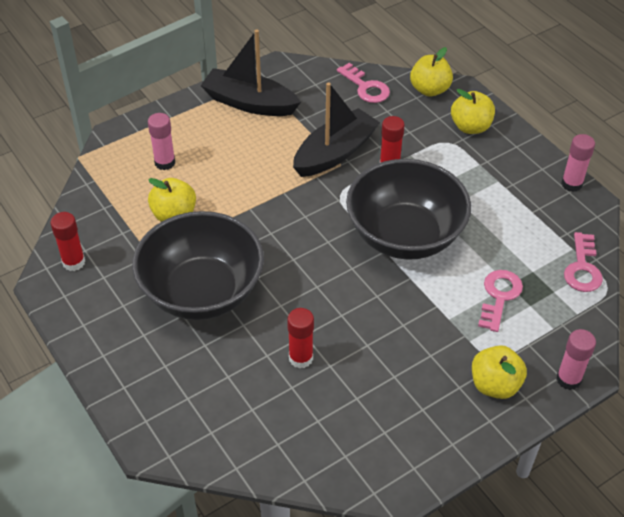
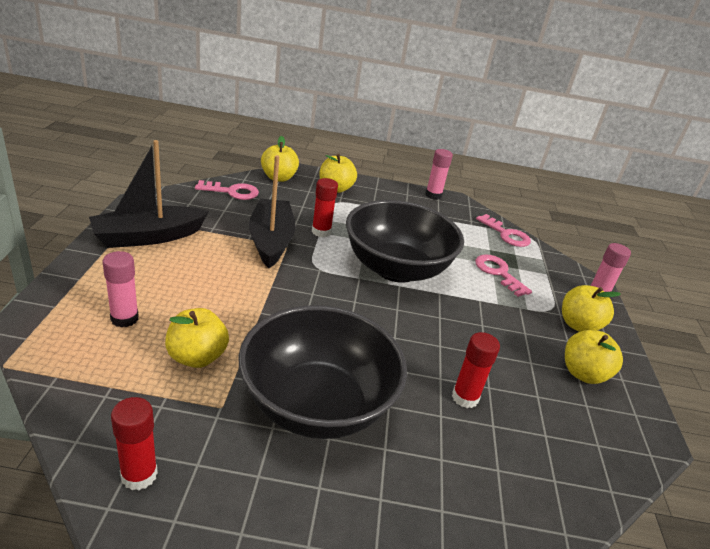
camera: 55 degrees left, 15 degrees down
(424, 415) = (583, 373): none -> yellow apple

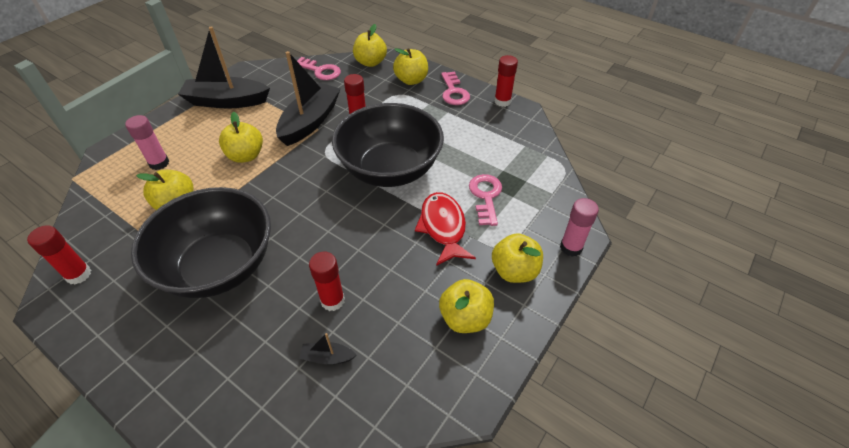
camera: 35 degrees right, 15 degrees up
(231, 287) = (246, 156): none -> yellow apple
(433, 195) = (502, 101): pink glue stick -> red glue stick
(491, 306) = (443, 227): none -> red fish
(506, 234) = (539, 158): pink key -> pink key (454, 92)
(513, 449) = (327, 357): none -> black boat

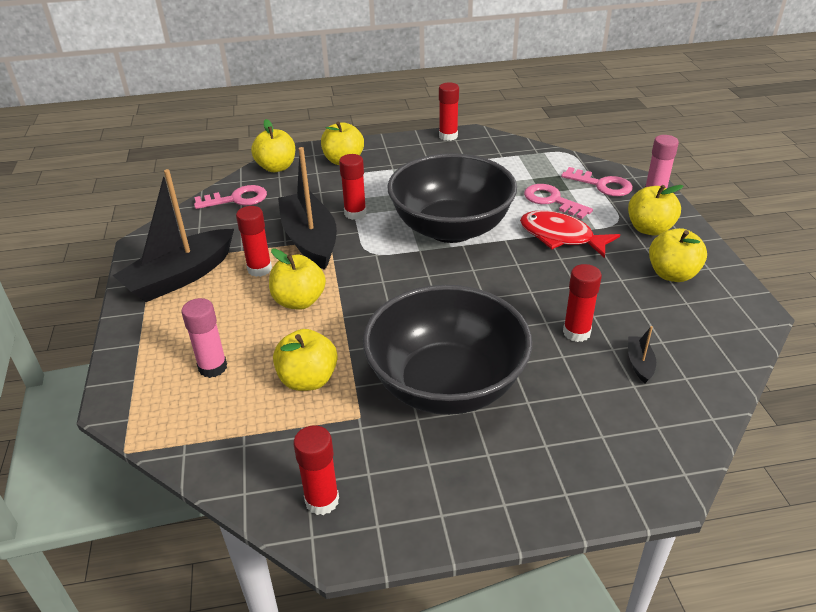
camera: 45 degrees left, 10 degrees down
(262, 122) = (259, 269): none -> red glue stick
(327, 357) = (639, 364): black boat -> black boat turned 135 degrees clockwise
(454, 92) = (397, 150): pink key -> pink key (602, 185)

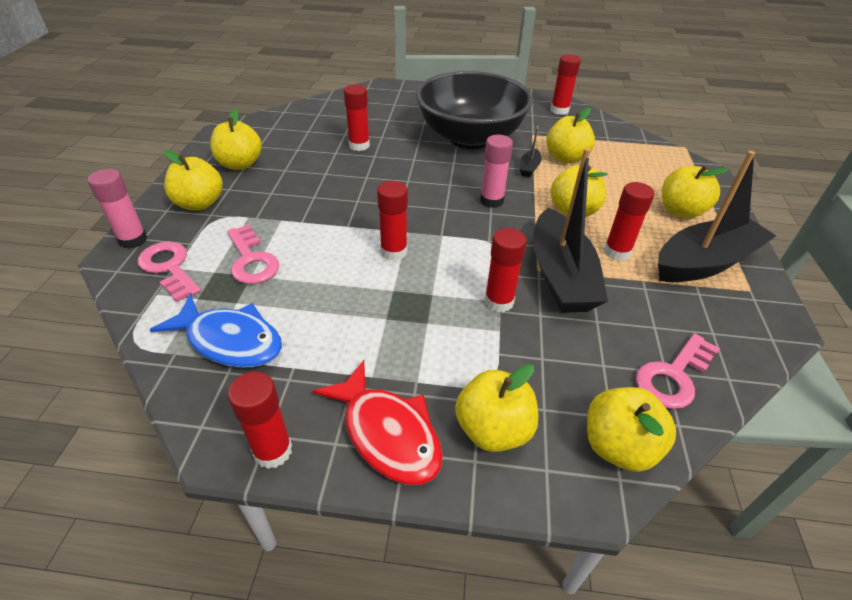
camera: 165 degrees left, 5 degrees up
(180, 328) = (681, 211): none -> yellow apple
(213, 367) = (641, 178): pink glue stick -> pink glue stick (491, 201)
(237, 199) = (673, 376): pink key -> pink key turned 45 degrees counterclockwise
(451, 228) = (394, 252): black bowl -> red glue stick
(513, 162) = (230, 341): none -> blue fish
(561, 237) = (291, 215): red fish -> red fish (387, 433)
(639, 364) = (337, 124): black boat -> black boat (529, 168)

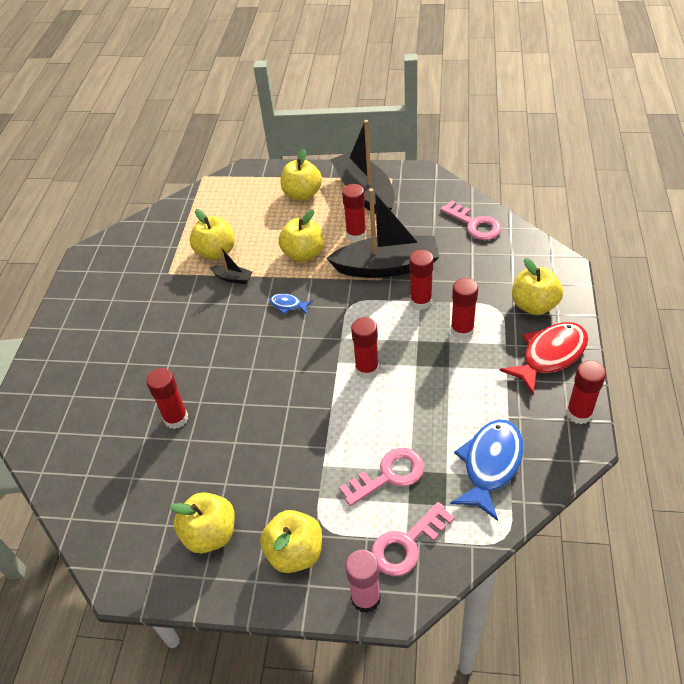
camera: 85 degrees left, 5 degrees up
(470, 138) = (169, 321): black bowl -> none
(491, 201) = (288, 305): pink glue stick -> blue fish
(559, 110) = (118, 250): red glue stick -> red glue stick (462, 330)
(618, 446) = (531, 253): yellow apple -> none

